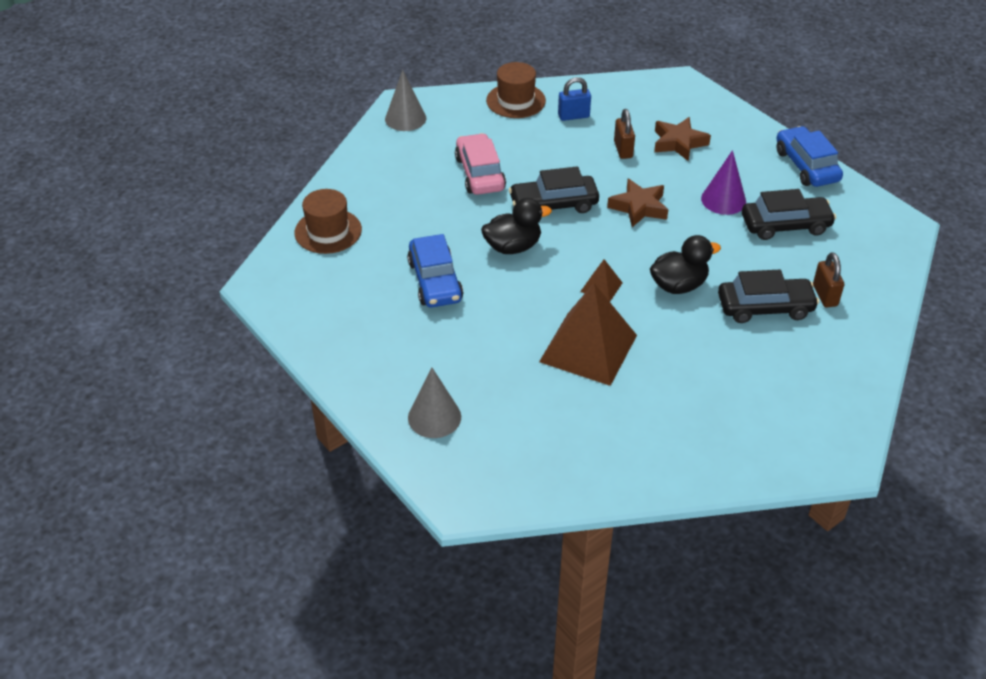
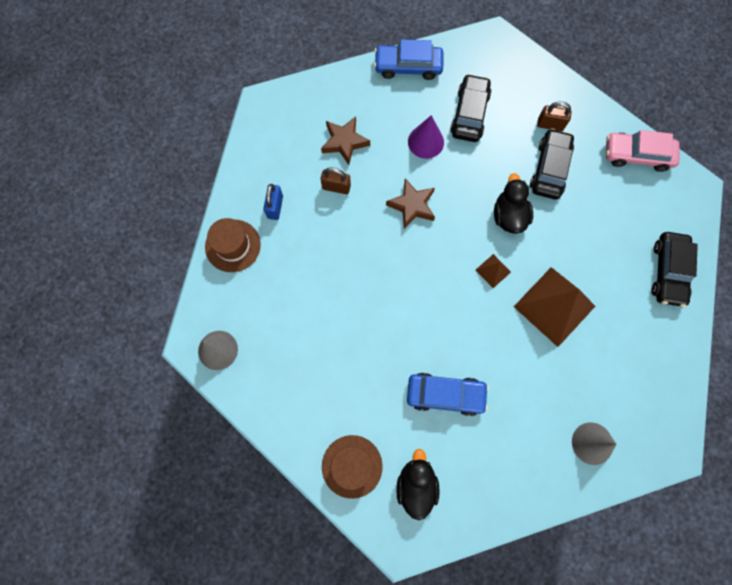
camera: 70 degrees left, 30 degrees up
(480, 173) = (323, 312): pink car -> pink car (637, 155)
(513, 247) = (425, 319): black duck -> black duck (416, 485)
(553, 204) = (385, 268): black car -> black car (668, 272)

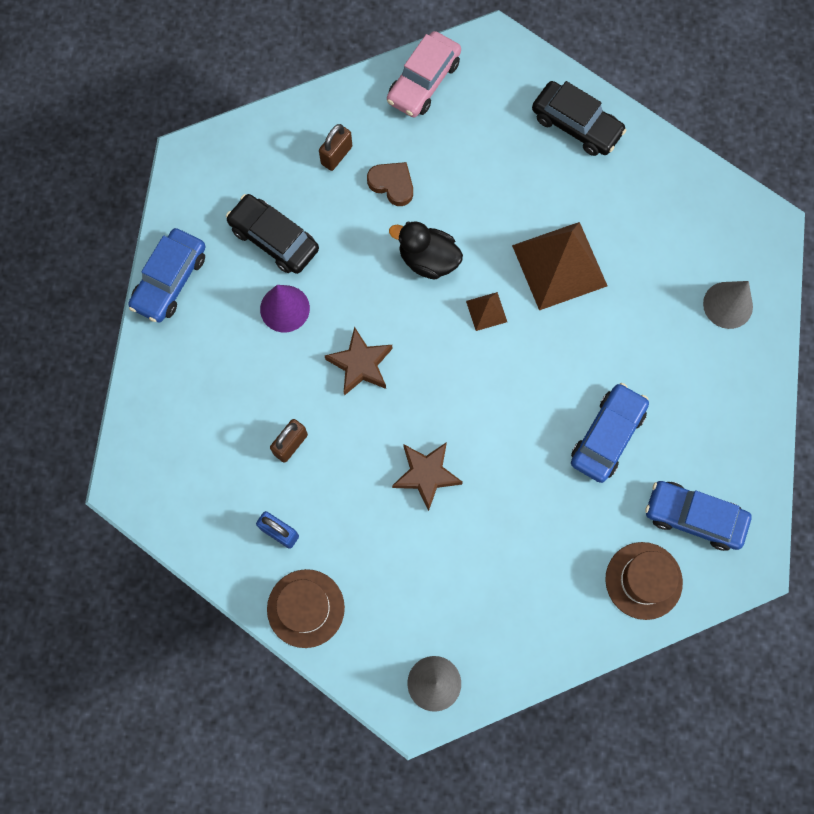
camera: 65 degrees left, 0 degrees up
(344, 142) = (234, 406): brown star -> brown star (426, 475)
(416, 485) = (694, 517): black duck -> blue car
(550, 169) = (392, 184): black car -> brown heart

